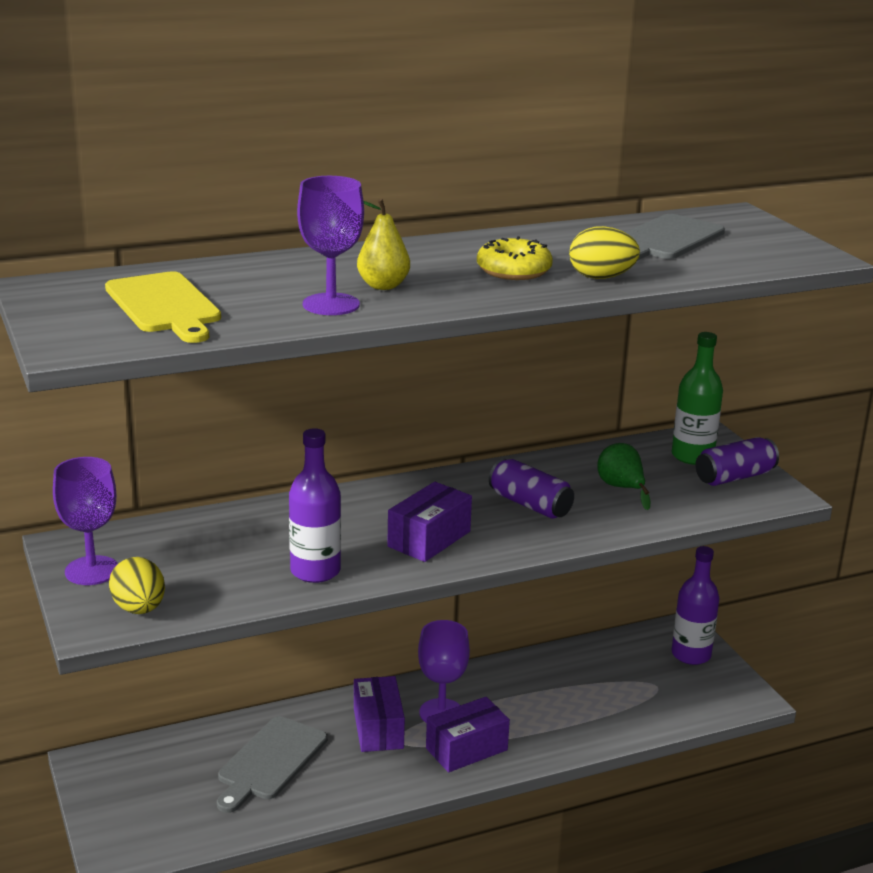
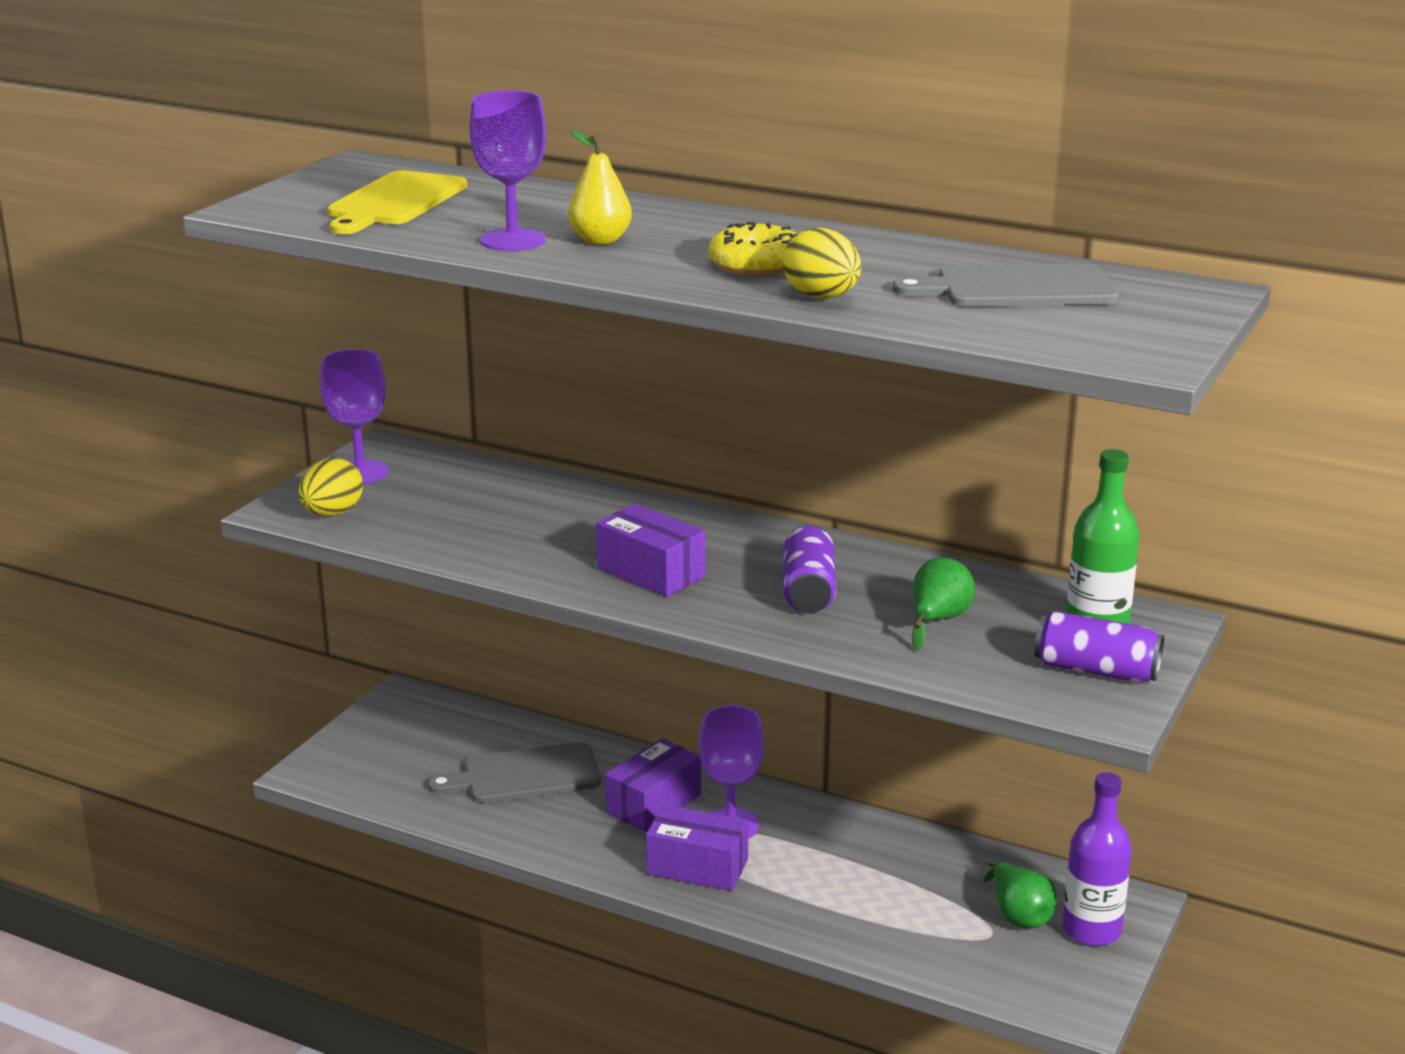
camera: 50 degrees right, 0 degrees up
(315, 571) = (506, 550): purple bottle -> none
(429, 539) = (650, 572): purple box -> purple box turned 45 degrees clockwise
(652, 668) = (1019, 916): none -> green pear

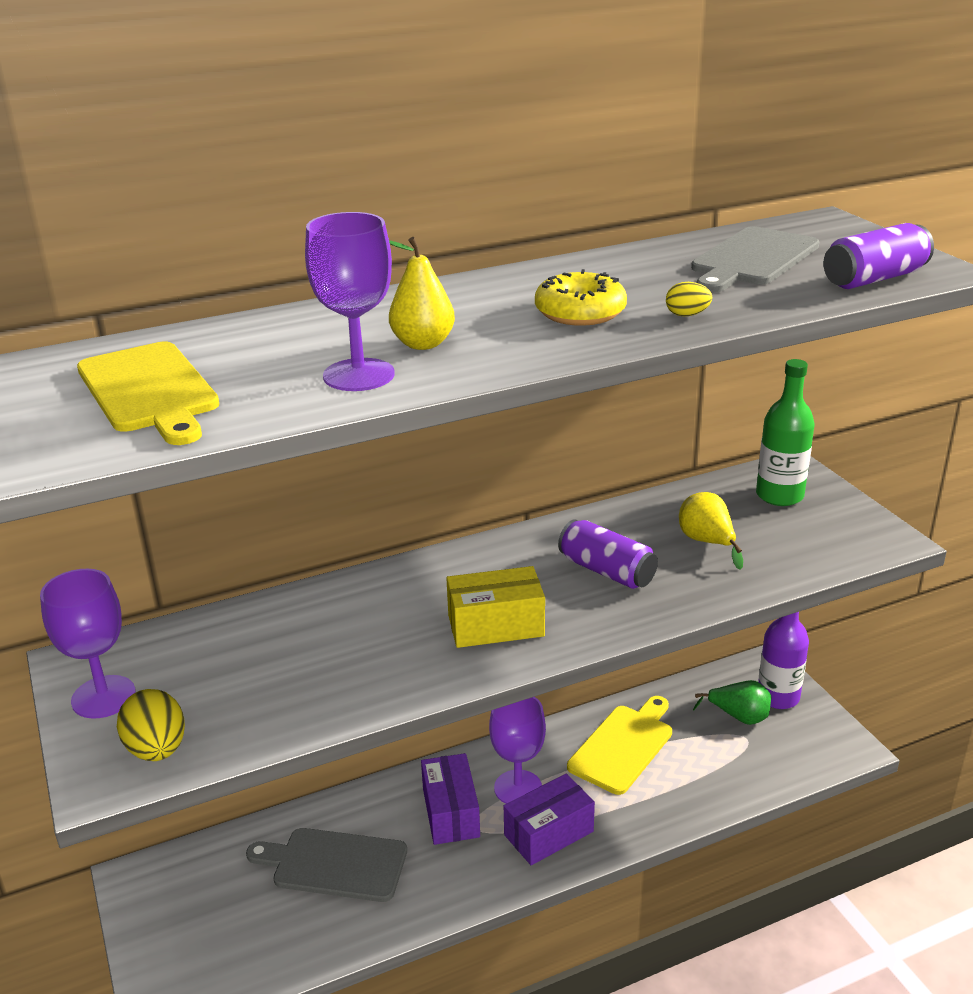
camera: 50 degrees left, 5 degrees up
(524, 775) = (334, 864): grey cutting board -> grey cutting board turned 75 degrees clockwise
(650, 572) = (496, 625): purple box -> yellow box
(821, 297) = (687, 315): yellow egg -> yellow egg, size x0.54
(870, 861) = (623, 746): none -> yellow cutting board
(937, 620) = (707, 542): green pear -> yellow pear
(1096, 670) = (830, 519): purple can -> purple can (874, 279)

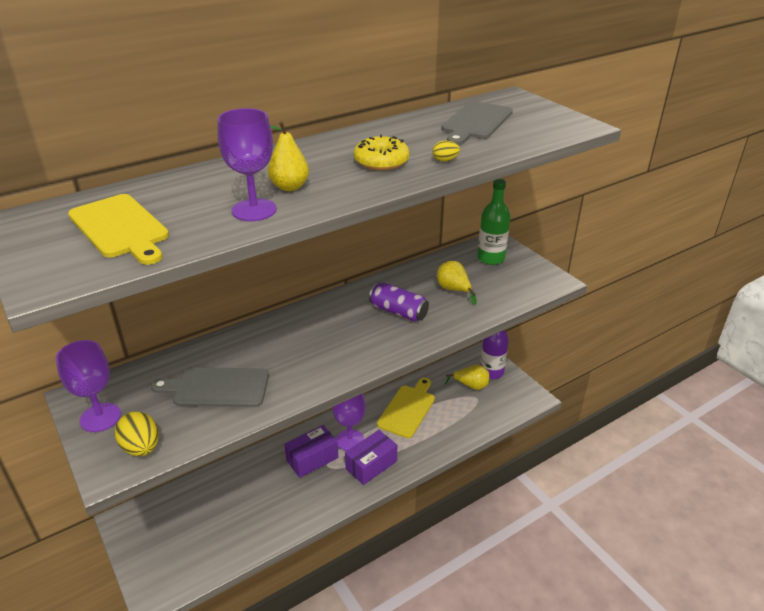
camera: 10 degrees left, 5 degrees up
(334, 864) = (246, 497): grey cutting board -> grey cutting board (217, 387)
(450, 812) = (312, 459): purple box -> purple box turned 75 degrees clockwise
(496, 625) = (338, 351): yellow box -> none
(739, 717) = (471, 385): green pear -> yellow pear
(874, 279) = (548, 132): purple can -> none

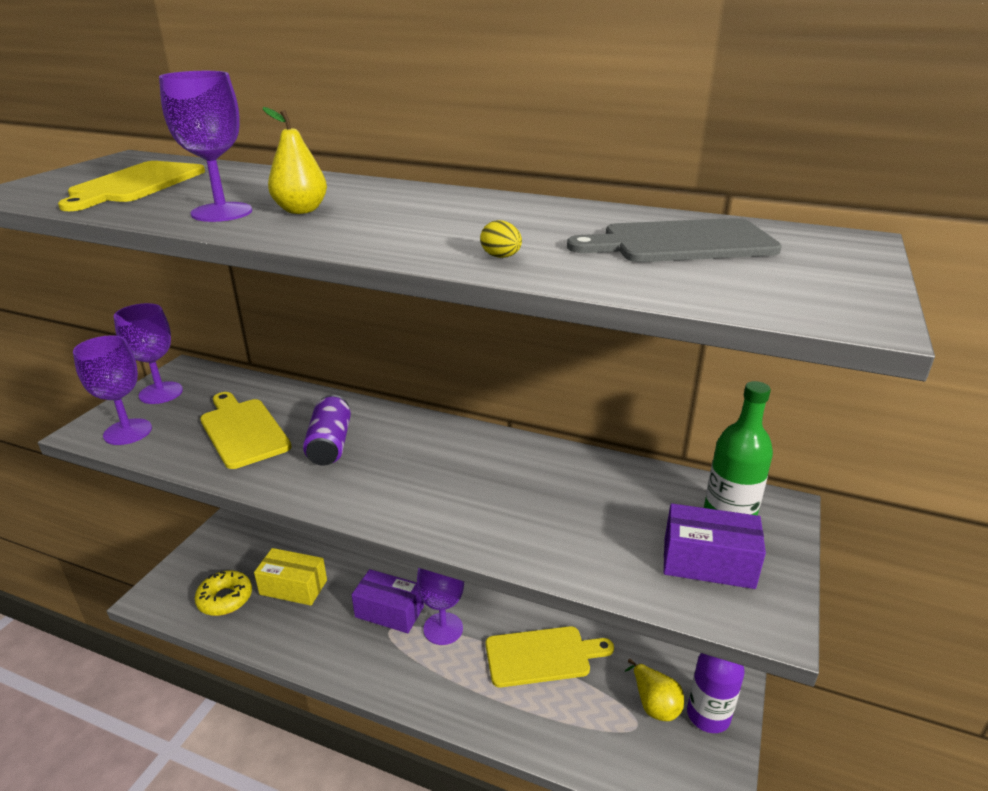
camera: 55 degrees right, 5 degrees down
(141, 448) = (128, 432): yellow egg -> purple goblet
(217, 387) = (243, 430): grey cutting board -> yellow cutting board
(238, 500) = (293, 587): none -> yellow box
(371, 465) = (420, 671): purple box -> purple box (708, 563)
(381, 161) = (438, 228): yellow donut -> yellow donut (225, 599)
(398, 312) = (494, 490): purple can -> purple can (330, 444)
(454, 290) = (600, 517): yellow pear -> none

